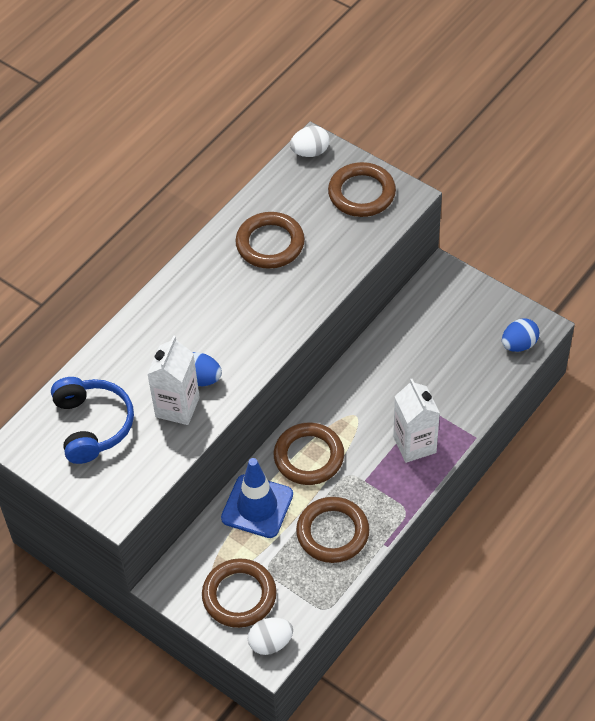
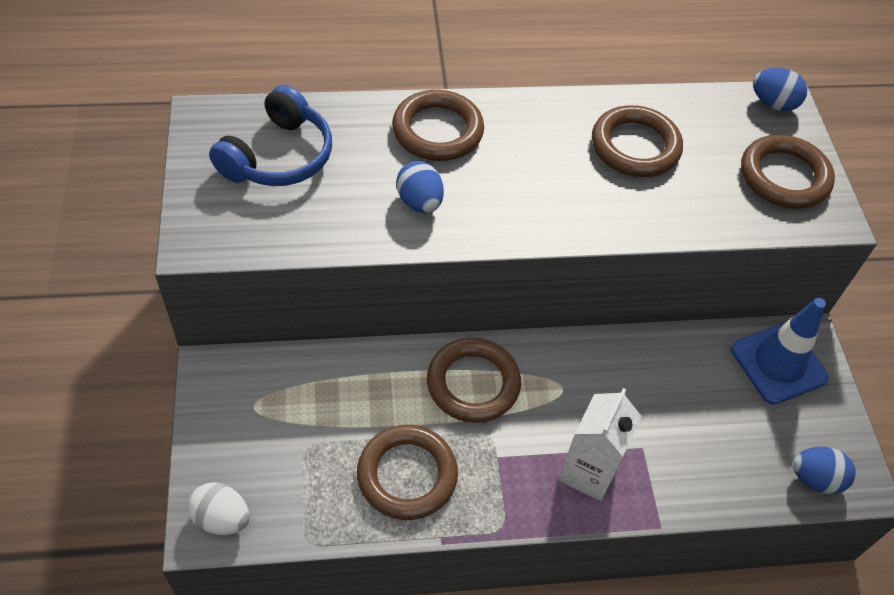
camera: 40 degrees right, 0 degrees up
(177, 407) = (367, 207): white carton -> none
(239, 596) = (254, 445): brown ring -> brown ring (437, 131)
(257, 506) = (372, 381): blue traffic cone -> blue traffic cone (778, 364)
(310, 152) = (773, 104): white egg -> blue egg

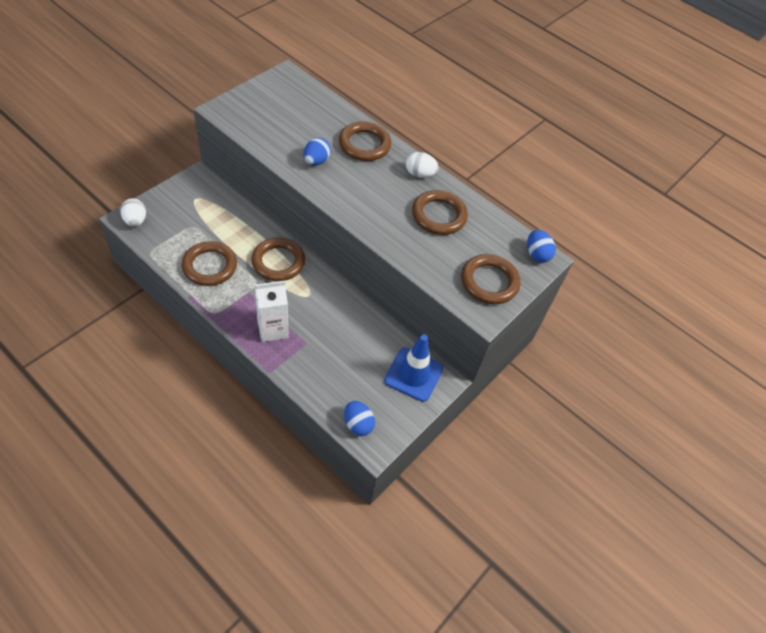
camera: 45 degrees right, 0 degrees up
(278, 156) = (291, 106): blue headphones -> none
(545, 114) = (420, 174): none -> white egg

